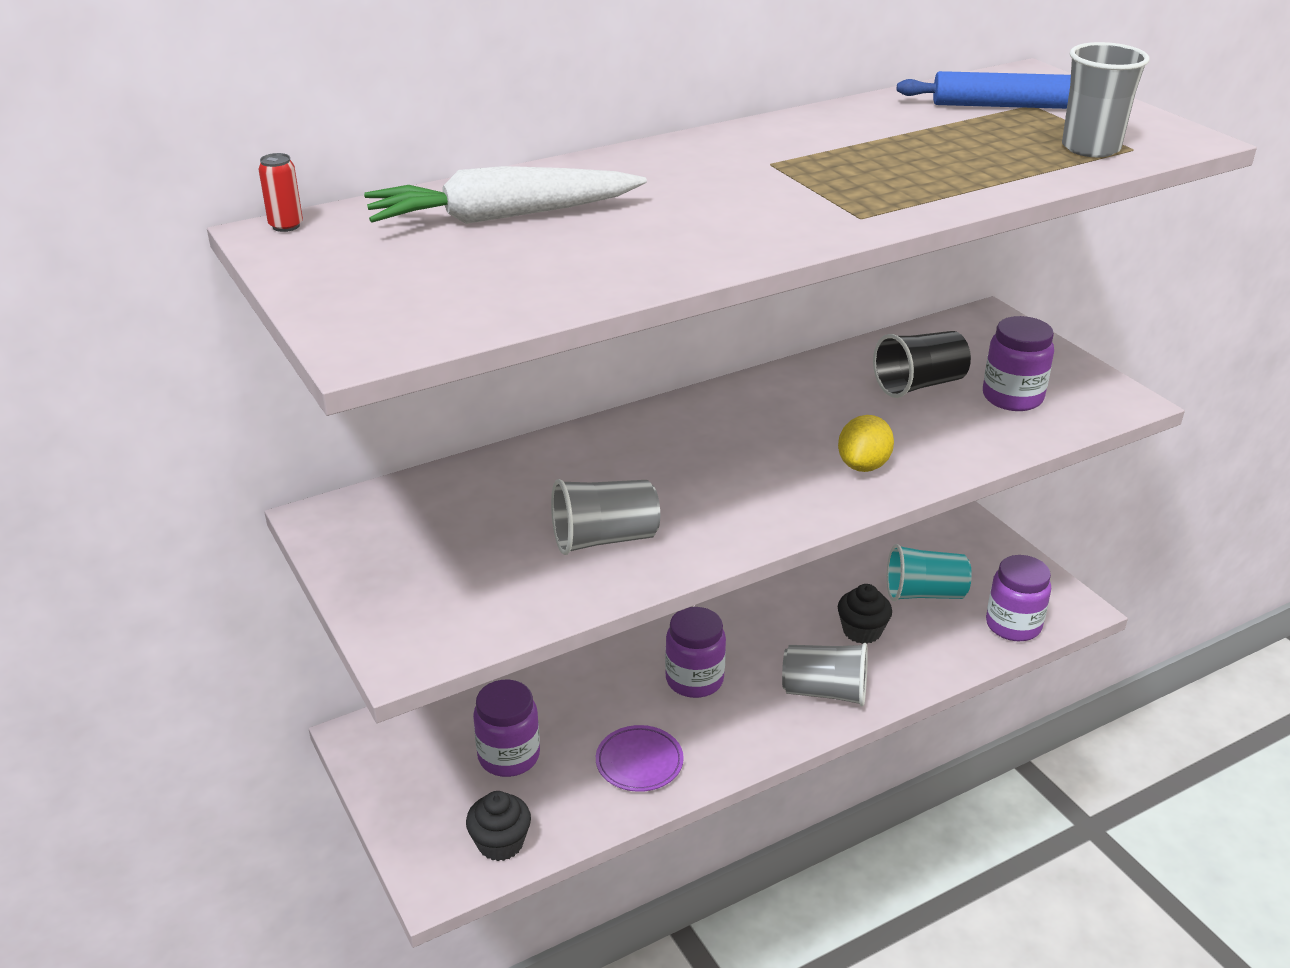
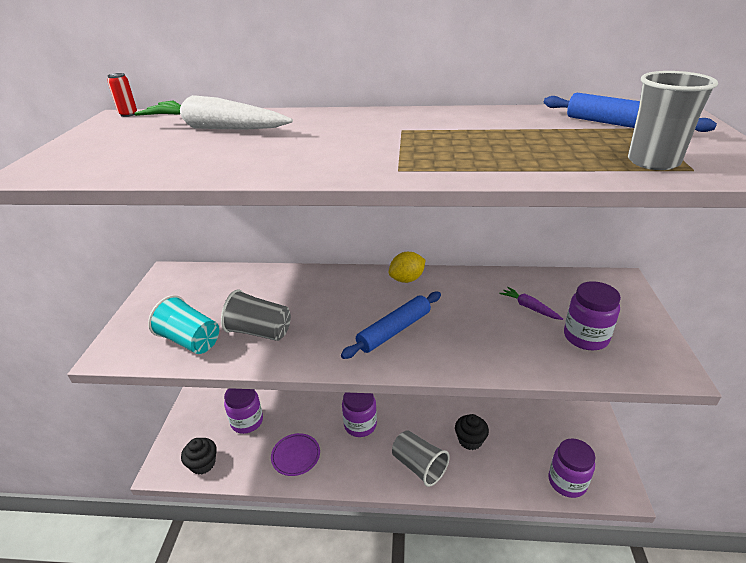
camera: 35 degrees right, 0 degrees up
(787, 469) = (394, 330): none -> blue rolling pin
(863, 465) = (440, 345): yellow lemon -> yellow lemon (407, 279)
(919, 385) = (529, 307): black cup -> purple carrot
(924, 594) = (525, 435): turquoise cup -> turquoise cup (190, 341)

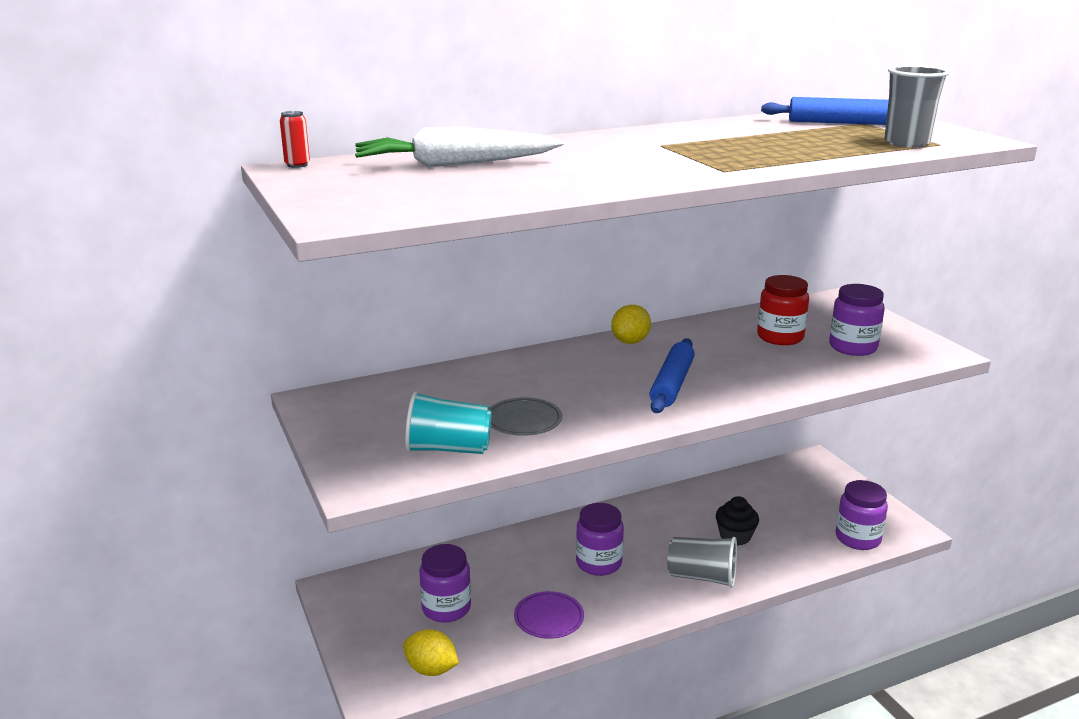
camera: 30 degrees left, 10 degrees down
(203, 464) = (431, 669): black cupcake -> yellow lemon
(259, 332) = (523, 421): grey cup -> grey plate
(529, 307) = (780, 337): purple carrot -> red jar

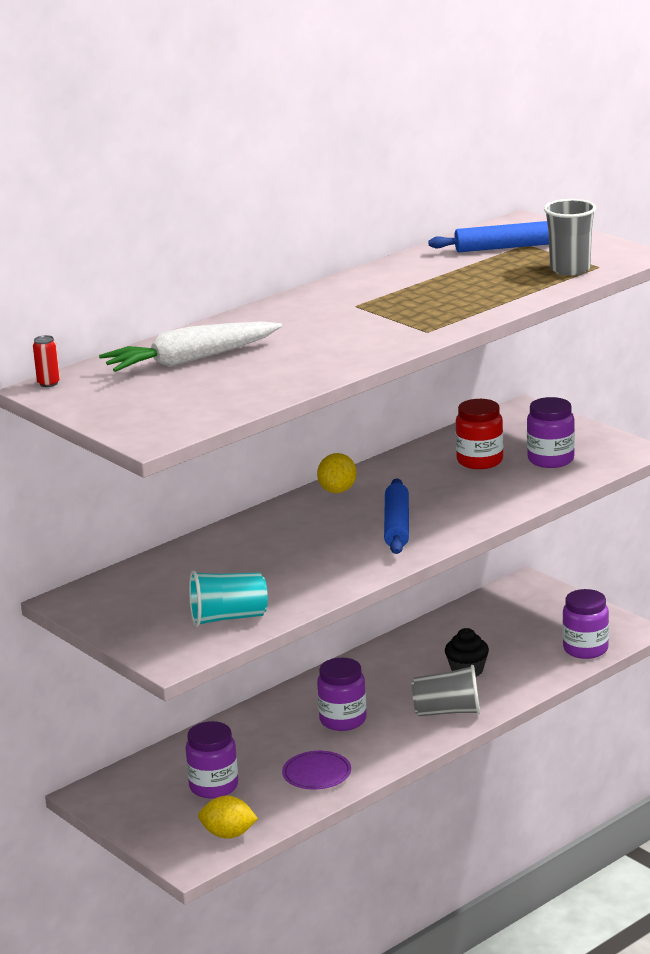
camera: 15 degrees left, 0 degrees up
(523, 421) = (279, 582): grey plate -> none

